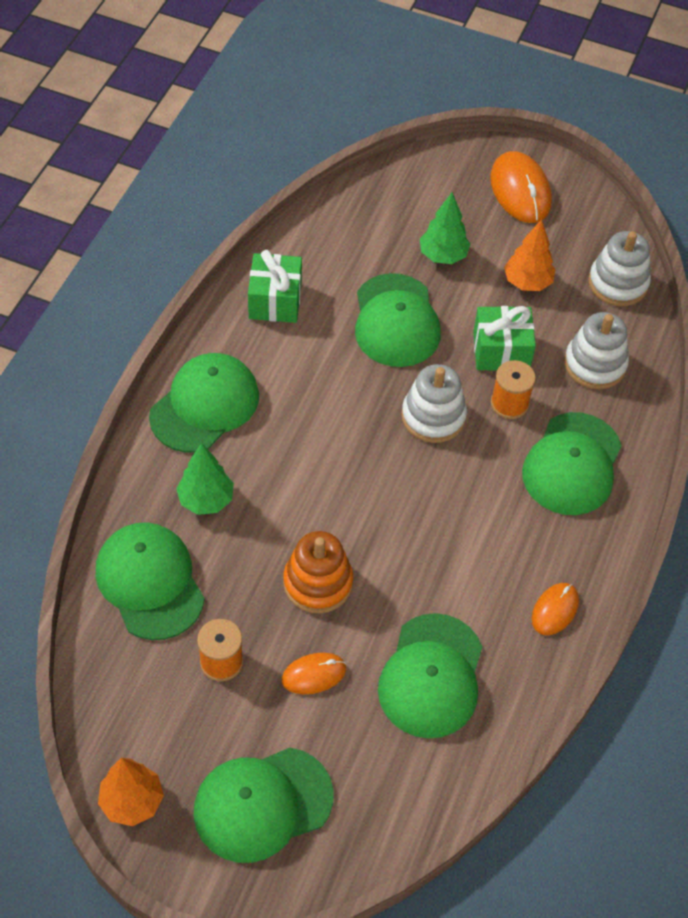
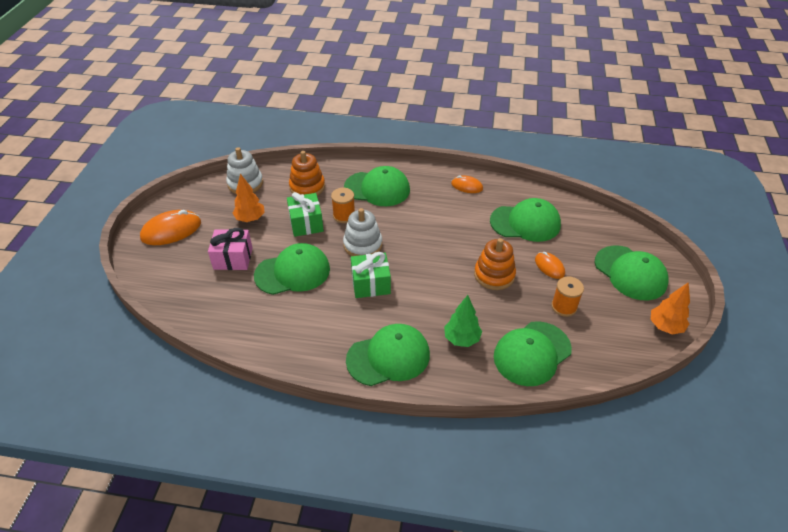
camera: 100 degrees left, 10 degrees down
(205, 405) = (388, 357): green cap -> green cap turned 135 degrees clockwise
(275, 300) = (287, 337): green gift -> green gift (371, 284)
(443, 256) = (233, 258): green tree -> pink gift
(595, 364) = (307, 187): white stacking toy -> orange stacking toy

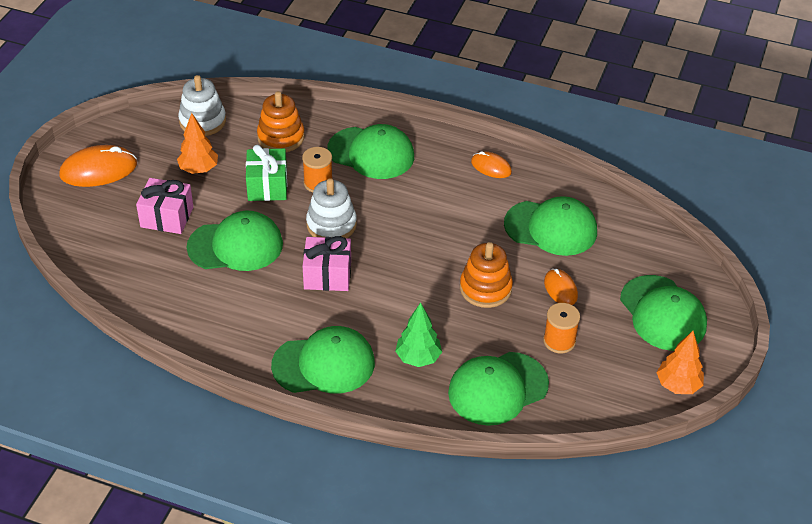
camera: 10 degrees right, 0 degrees up
(371, 284) = (327, 275): green gift -> pink gift

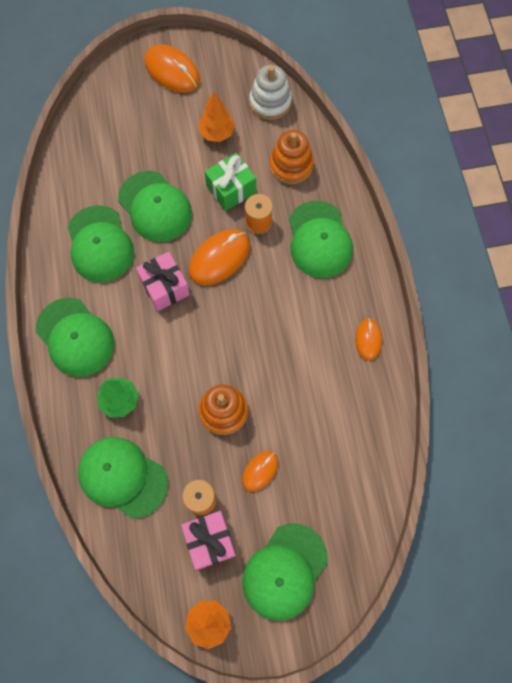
camera: 60 degrees right, 25 degrees up
(167, 217) = (154, 144): pink gift -> pink gift (210, 541)
(331, 225) = (219, 258): white stacking toy -> orange mouse
(551, 228) = (327, 427): green cap -> green cap (100, 244)

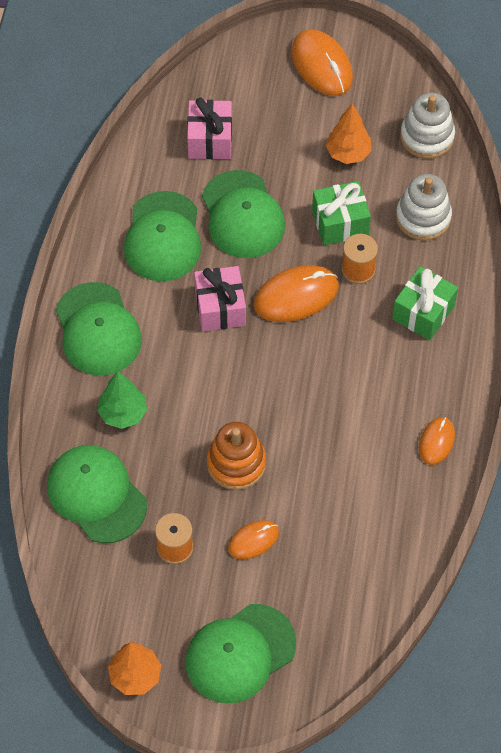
camera: 20 degrees right, 10 degrees down
(210, 541) = (168, 593): pink gift -> pink gift (210, 140)
(291, 165) = (423, 217): orange stacking toy -> white stacking toy
(319, 240) = (423, 312): green cap -> green gift

